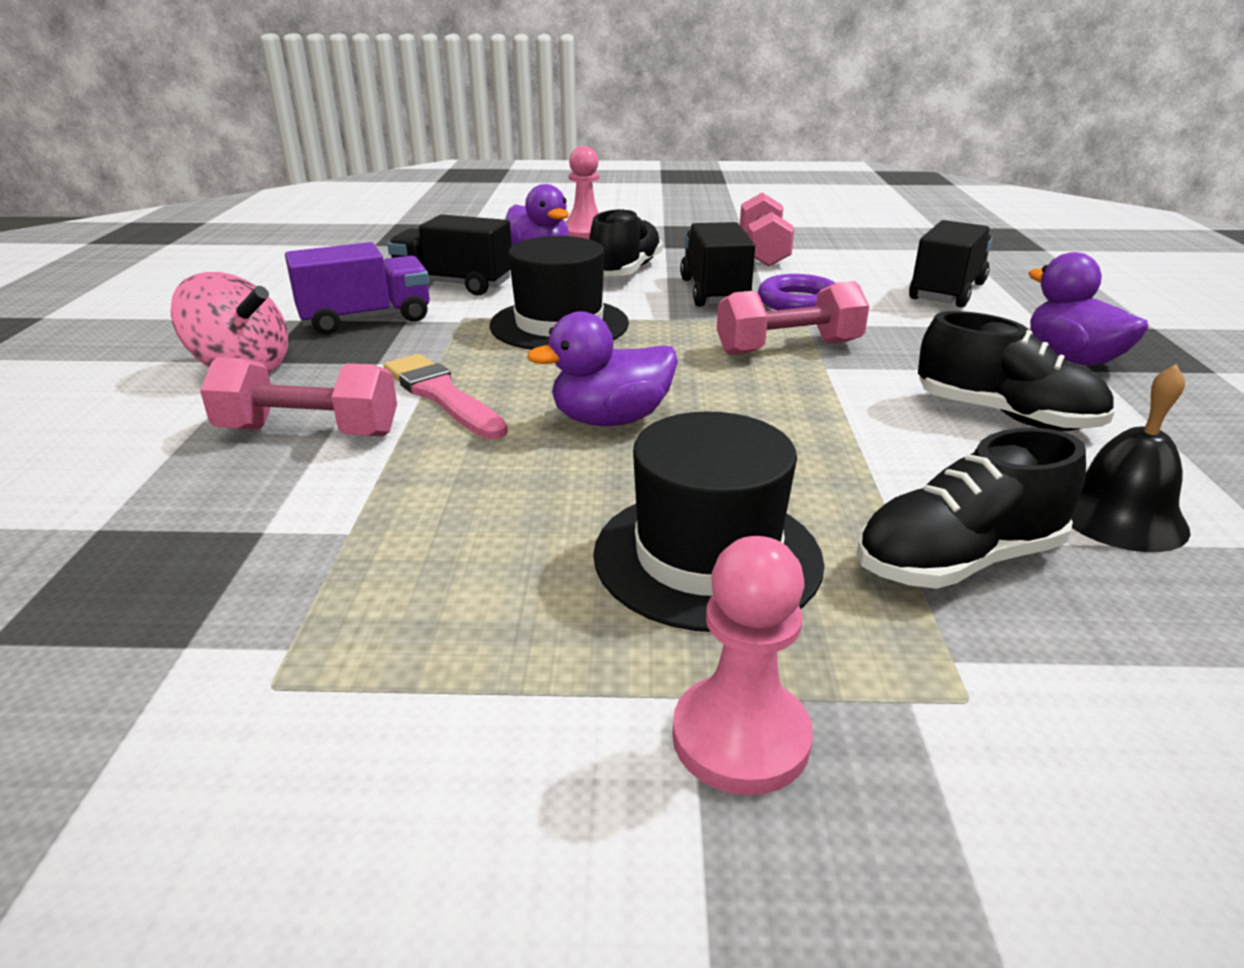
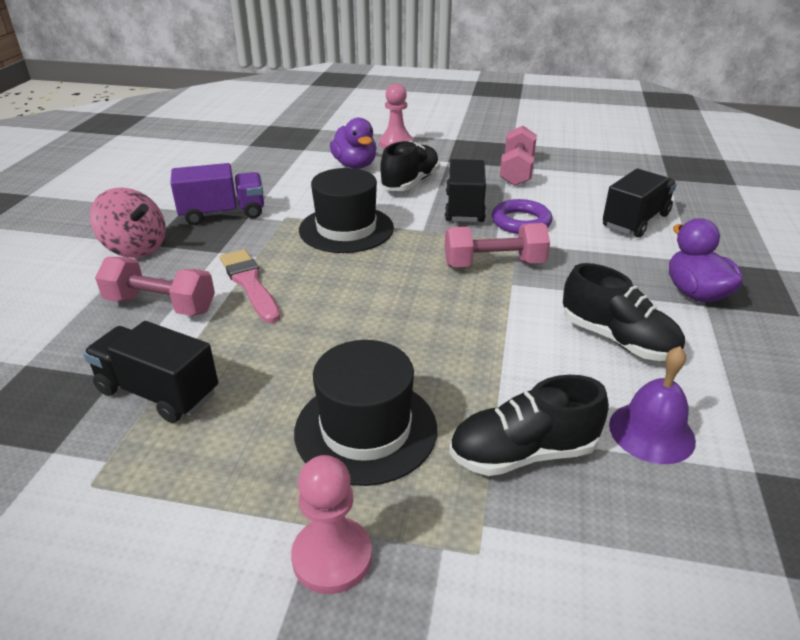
camera: 10 degrees right, 5 degrees up
(454, 284) = (289, 186): black truck -> black truck (158, 392)
(611, 419) = (349, 315): purple duck -> none
(1119, 516) = (651, 432): black bell -> purple bell

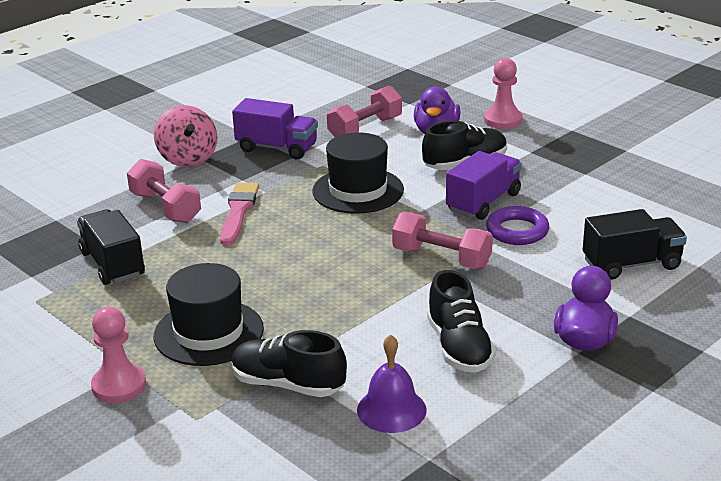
camera: 35 degrees right, 5 degrees down
(464, 208) = (483, 202): black truck -> purple truck
(516, 171) = (585, 181): pink dumbbell -> pink dumbbell (365, 129)

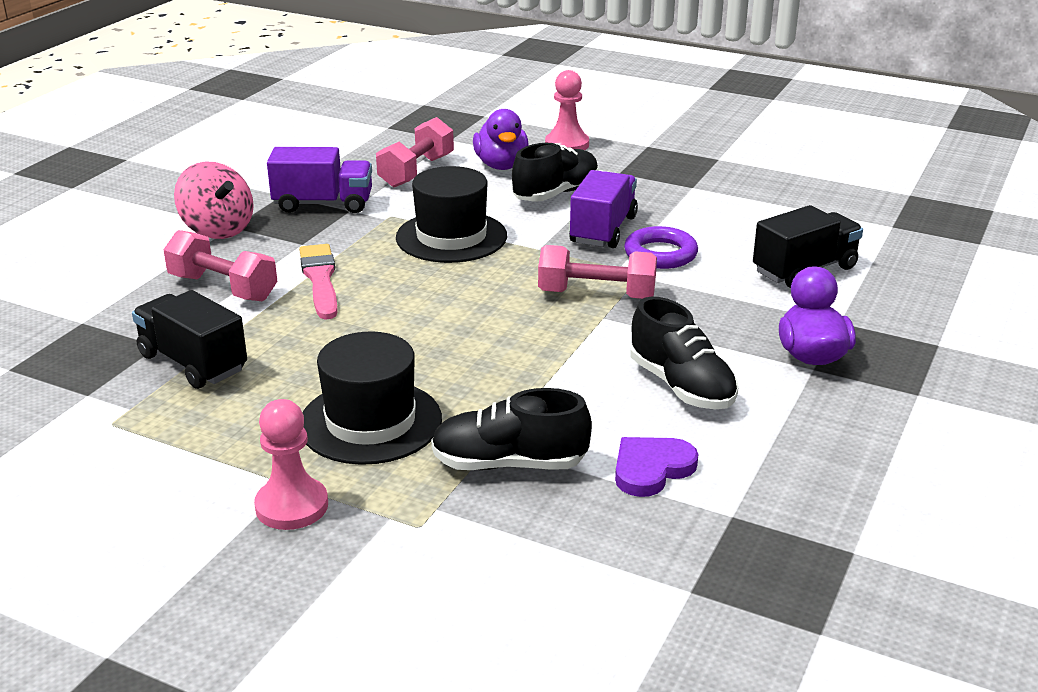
camera: 20 degrees left, 0 degrees up
(391, 410) = (651, 469): purple bell -> purple heart

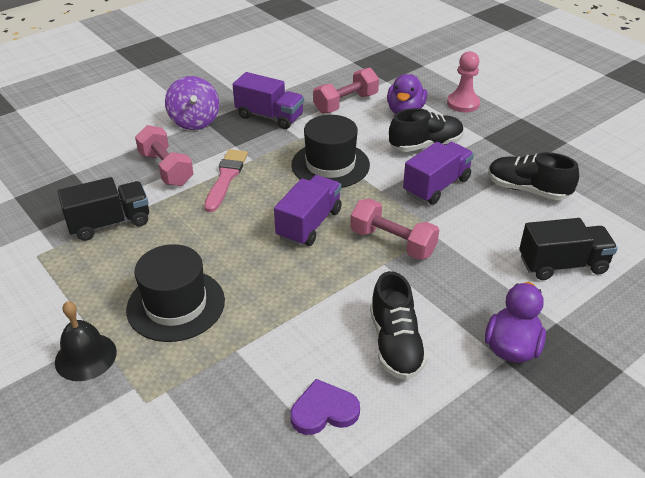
camera: 25 degrees right, 10 degrees up
(193, 363) = (110, 223): black truck -> black truck turned 90 degrees clockwise
(218, 229) = (194, 121): pink spinning top -> purple spinning top
(292, 506) = (85, 356): pink pawn -> black bell
(476, 301) = (309, 224): none -> purple truck
(509, 464) = (234, 371): black shoe -> black shoe (527, 190)
(660, 254) = (463, 219): purple ring -> none

